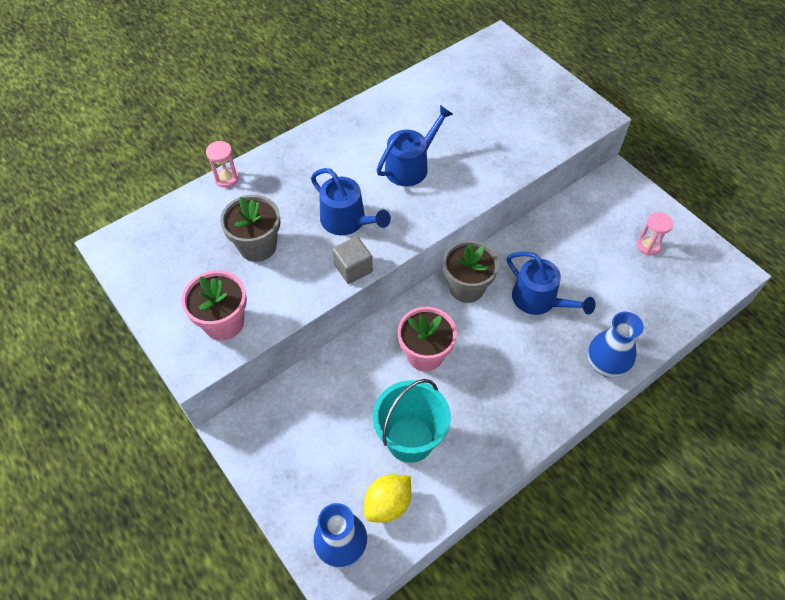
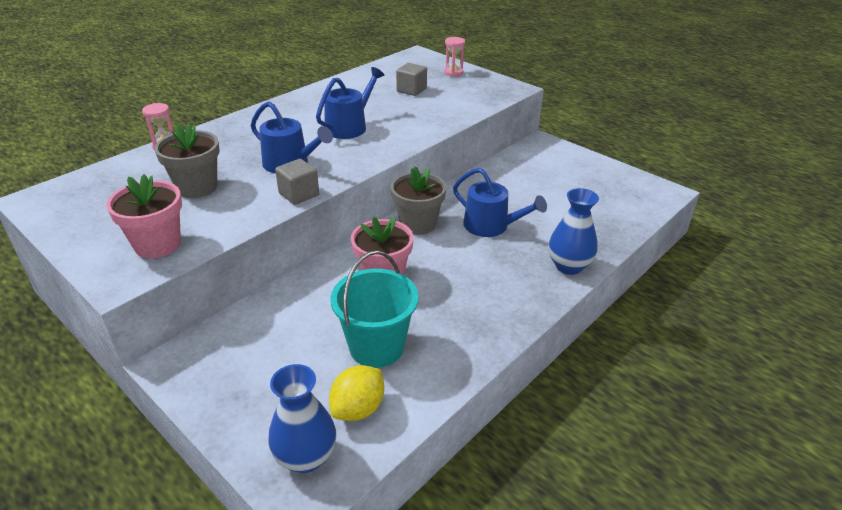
camera: 10 degrees left, 20 degrees down
(483, 108) = (411, 90): none -> grey cube
(648, 246) = (583, 182): pink hourglass -> pink hourglass (453, 72)

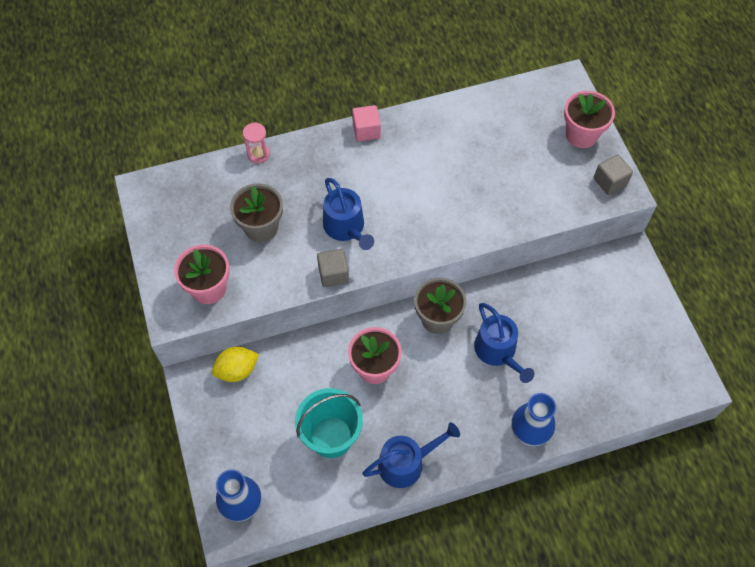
camera: 30 degrees right, 25 degrees up
(268, 110) = (366, 131): none -> pink cube
(349, 126) = (424, 191): blue watering can -> blue watering can (406, 463)
(358, 408) = (291, 484): yellow lemon -> yellow lemon (237, 370)
(411, 90) = (517, 151): grey cube -> grey cube (610, 182)
(453, 72) = (581, 135): pink hourglass -> pink flower pot

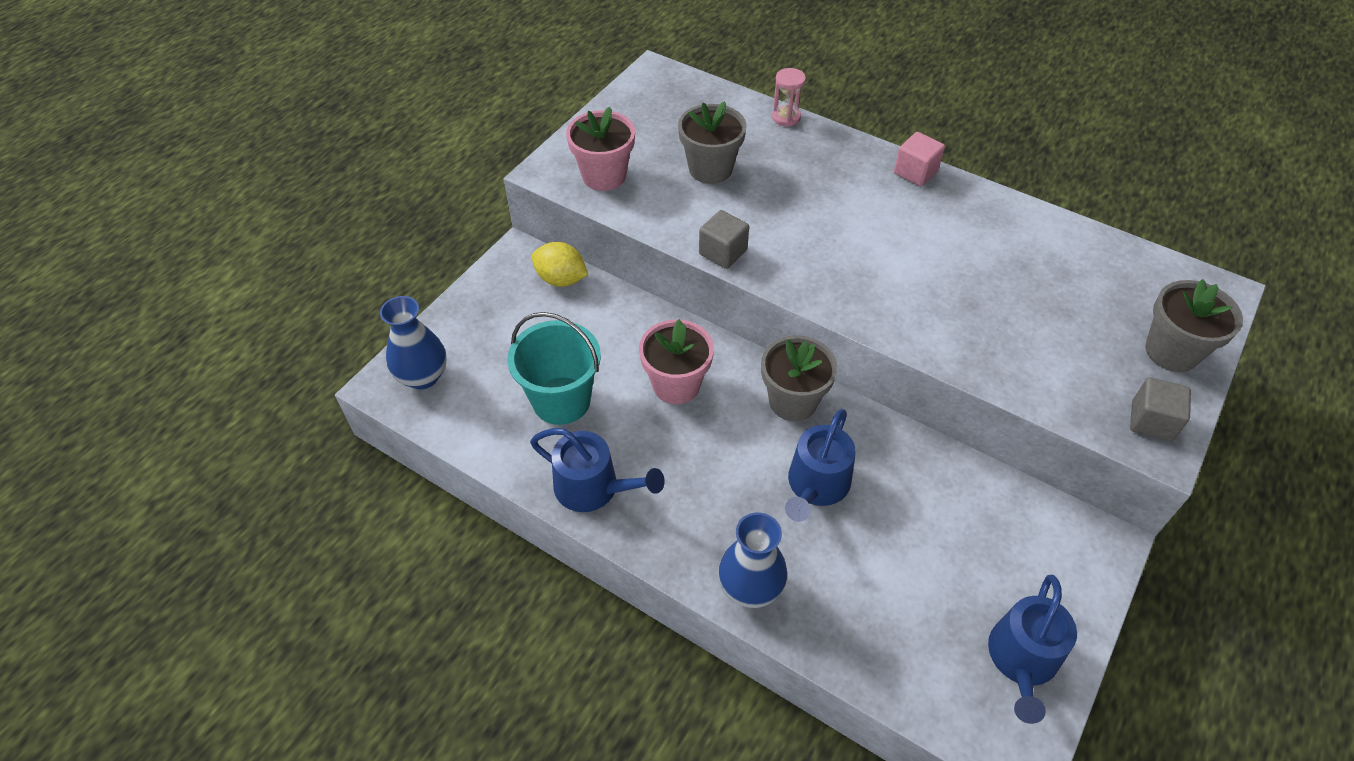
camera: 50 degrees right, 10 degrees down
(346, 227) = (787, 228): blue watering can -> blue watering can (1022, 660)
(581, 135) = (1171, 352): pink flower pot -> grey flower pot

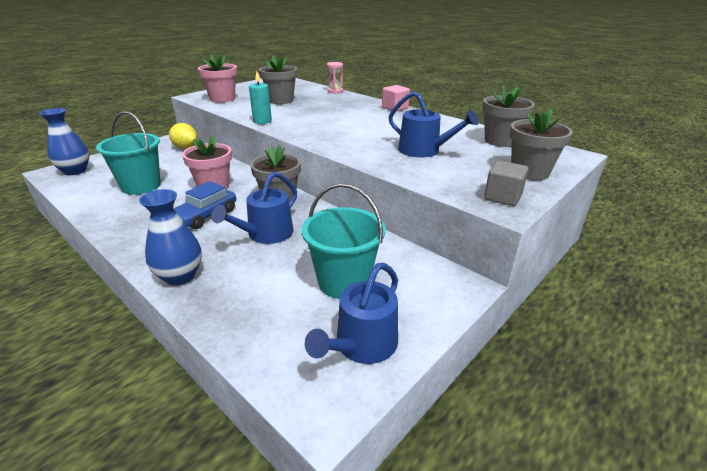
camera: 10 degrees right, 20 degrees down
(593, 488) = (123, 220): blue watering can -> blue watering can (424, 151)
(707, 458) = (205, 215): none -> blue car
(723, 252) = (262, 121): grey cube -> turquoise candle
(960, 562) = (344, 282): none -> turquoise bucket
(1111, 265) = (500, 141): none -> grey flower pot

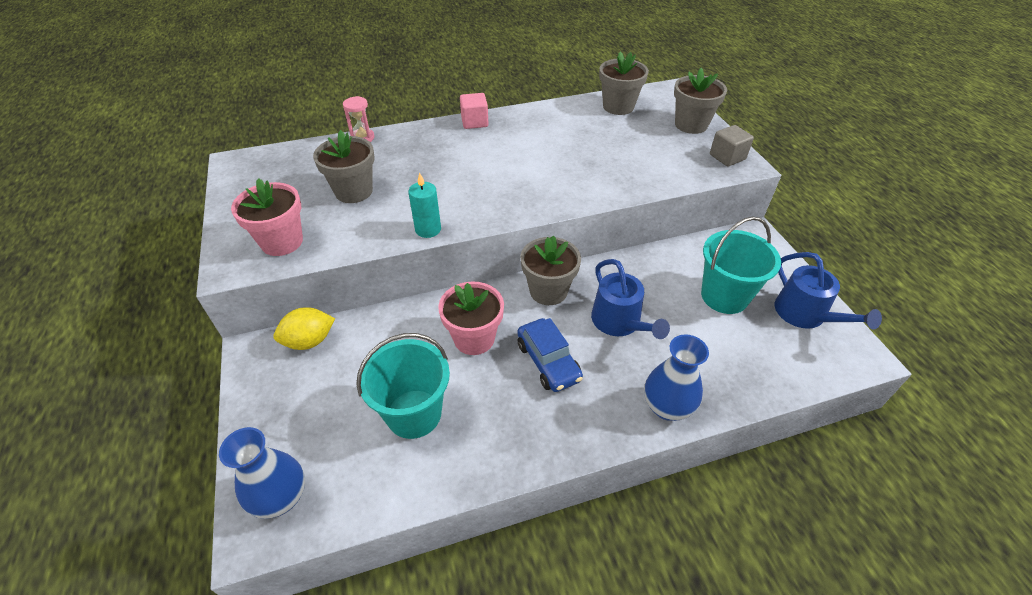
camera: 60 degrees left, 15 degrees up
(424, 151) = (611, 154): blue watering can -> none

